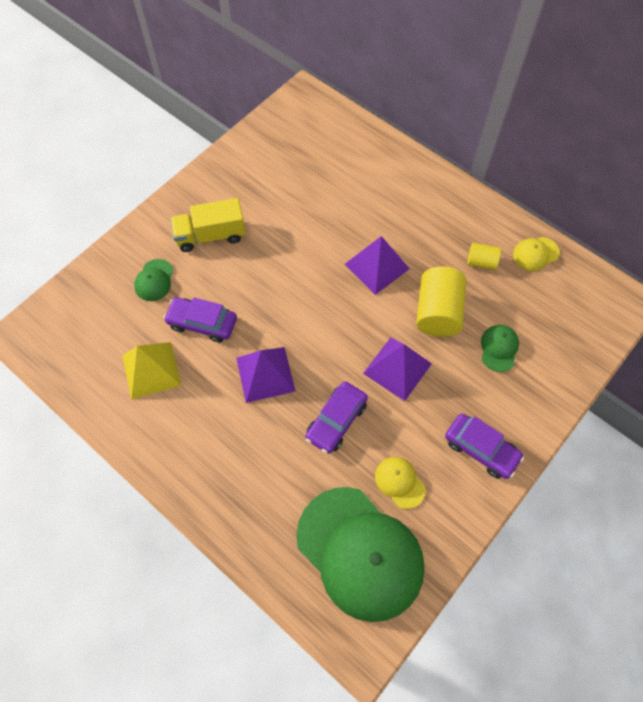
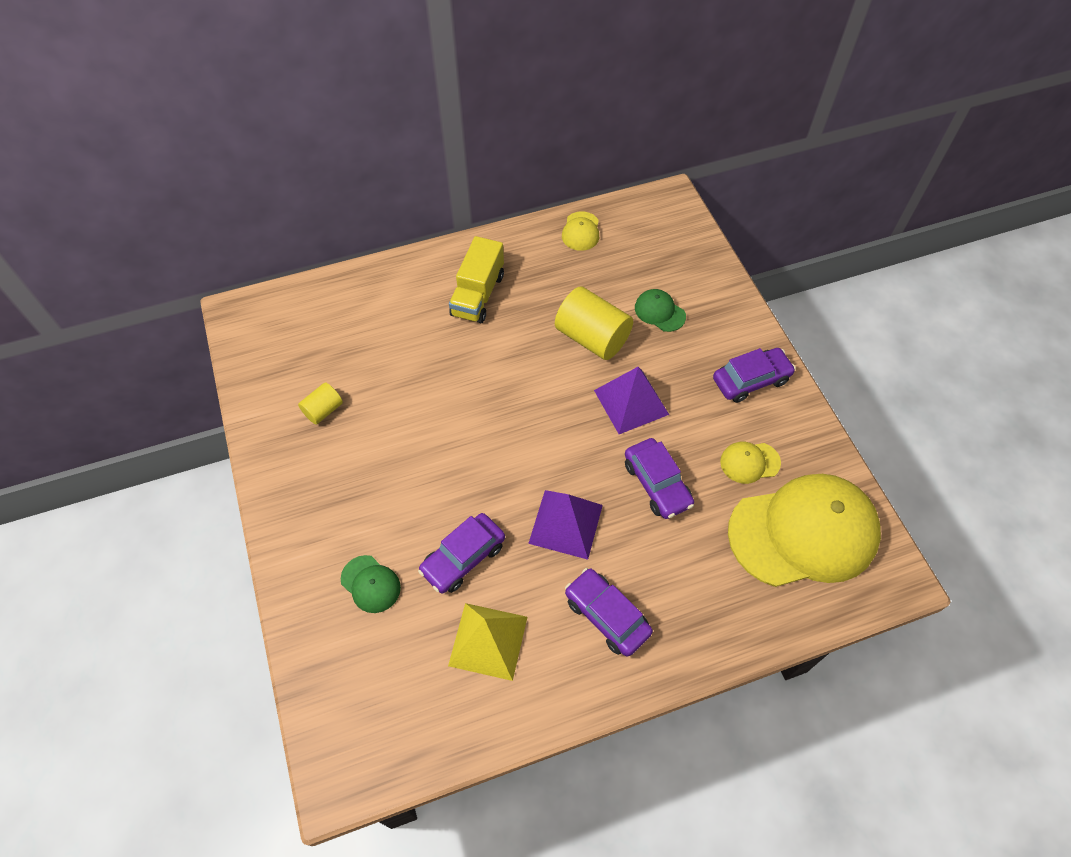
camera: 60 degrees left, 5 degrees down
(209, 436) = (606, 616): none -> purple car
(211, 236) = (354, 495): yellow truck -> yellow truck (478, 295)
(360, 552) = (803, 532): green cap -> yellow cap
(377, 266) = (506, 360): purple pyramid -> none
(481, 262) = (561, 275): yellow cylinder -> yellow cylinder (323, 410)

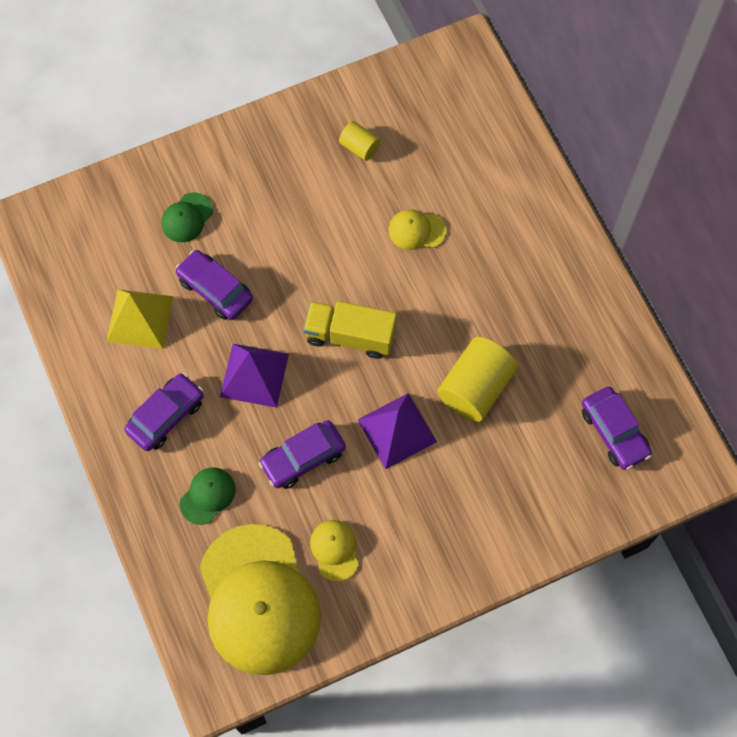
camera: 85 degrees right, 10 degrees up
(478, 295) = (518, 268): yellow truck -> yellow truck (350, 336)
(581, 231) = (628, 367): yellow cap -> yellow cap (416, 230)
(659, 312) = (520, 458): green cap -> green cap (207, 496)
(751, 380) = (438, 555): purple car -> purple car (614, 432)

